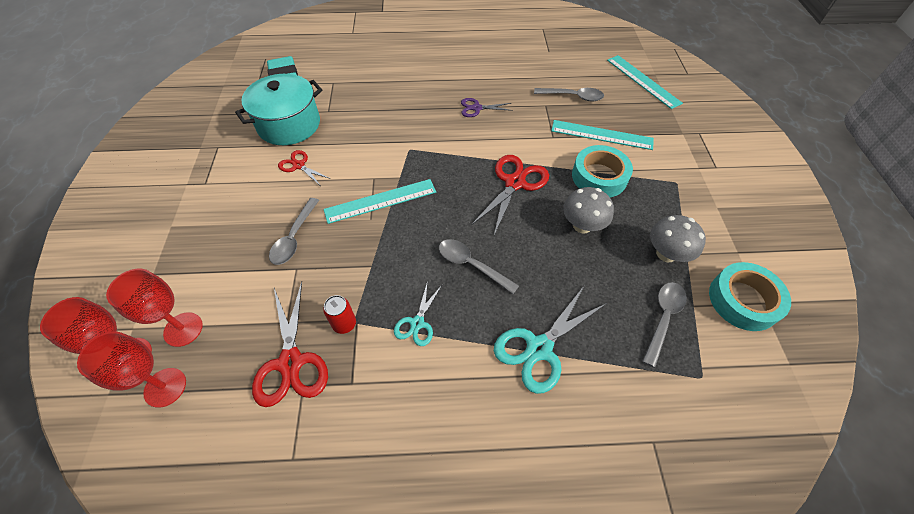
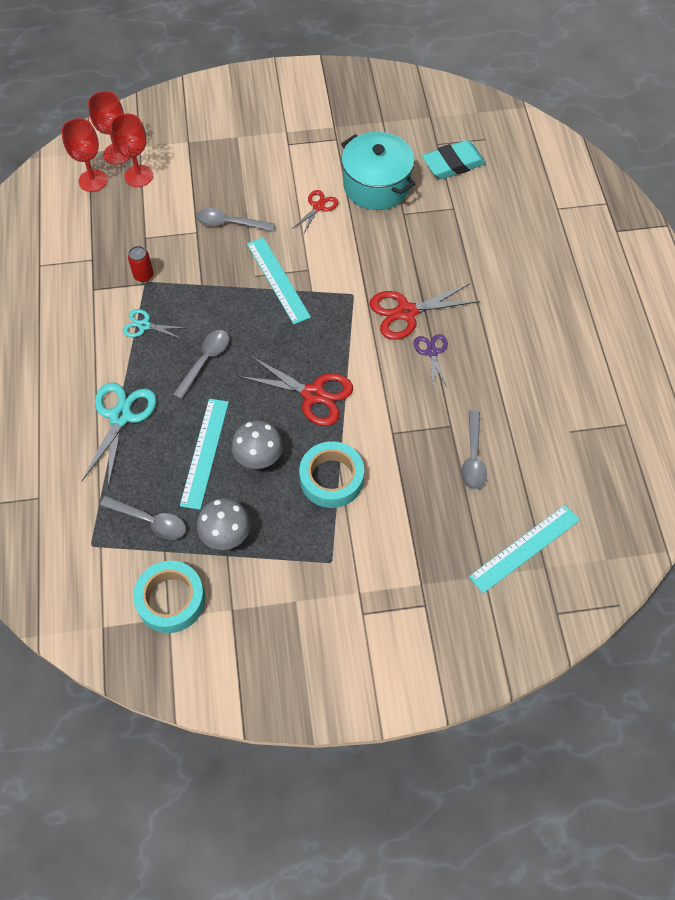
camera: 85 degrees right, 5 degrees up
(291, 362) = (110, 248): red scissors -> red scissors (406, 312)
(539, 348) = (120, 417): turquoise scissors -> turquoise scissors turned 60 degrees clockwise
(601, 135) = (404, 486): turquoise ruler -> turquoise ruler (205, 452)

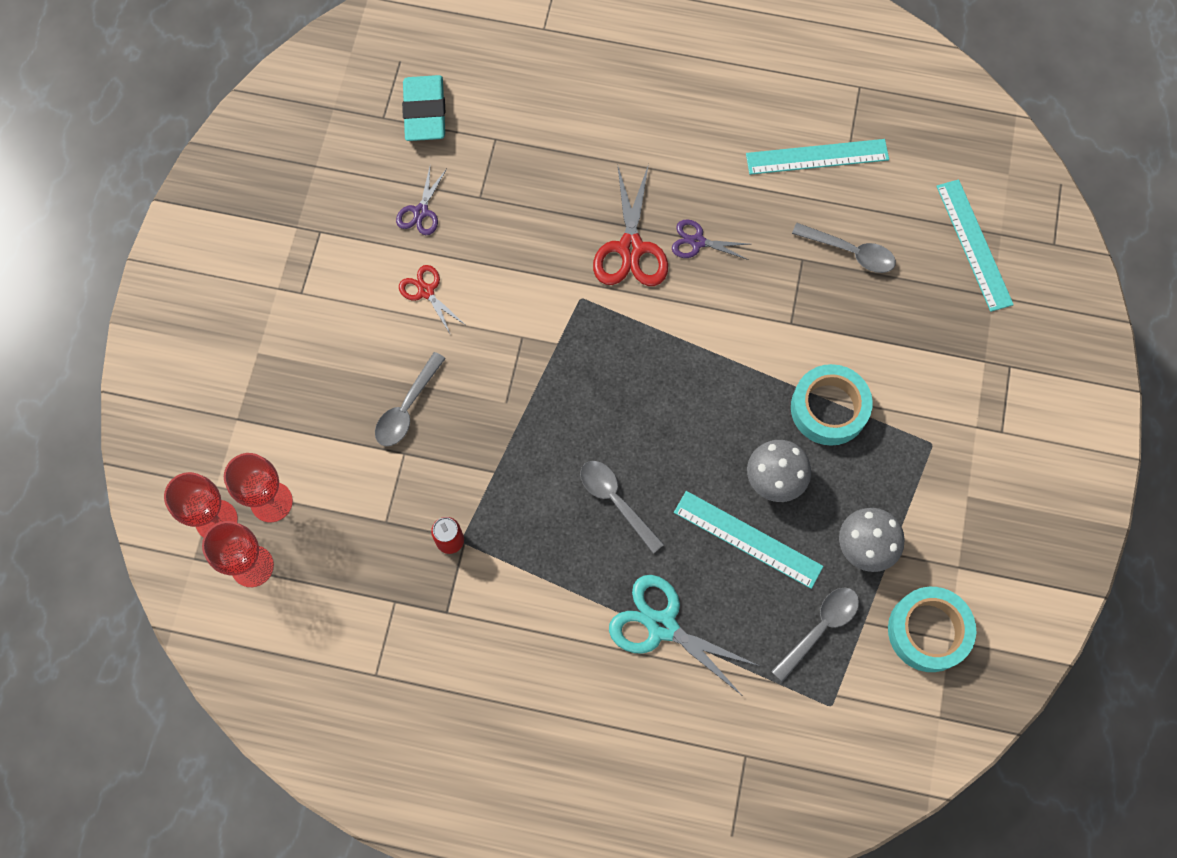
camera: 70 degrees left, 10 degrees up
(144, 325) = (532, 561): turquoise scissors -> none
(278, 280) = (524, 377): turquoise ruler -> turquoise ruler (817, 157)
(313, 394) = (709, 391): red scissors -> none
(376, 185) = (421, 212): turquoise pot -> purple scissors

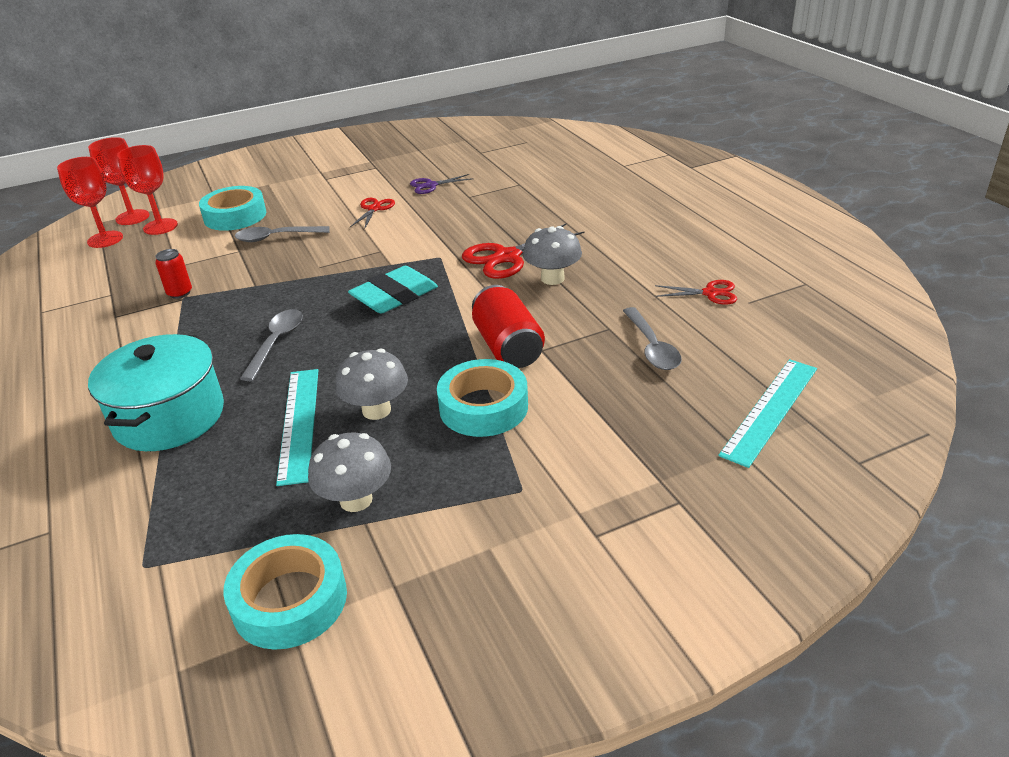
camera: 55 degrees right, 35 degrees down
(315, 421) = (235, 216): none -> turquoise tape
(424, 112) = (503, 160): turquoise eraser -> turquoise eraser (394, 296)
(662, 626) = (169, 417): turquoise scissors -> turquoise pot
(697, 242) = (552, 278): purple scissors -> grey mushroom
(768, 342) = (507, 347): none -> red can
(817, 157) = (710, 293): turquoise ruler -> red scissors
(820, 628) = (234, 513): grey spoon -> none

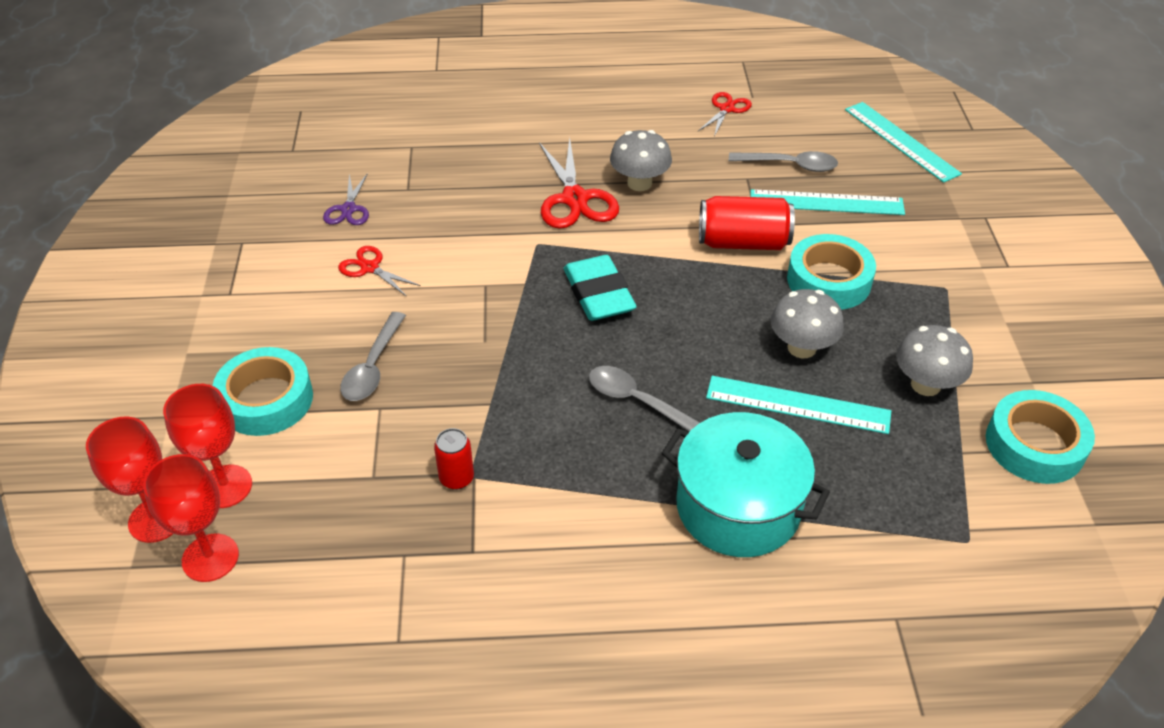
camera: 70 degrees left, 10 degrees up
(608, 381) = (826, 203): none -> turquoise ruler

